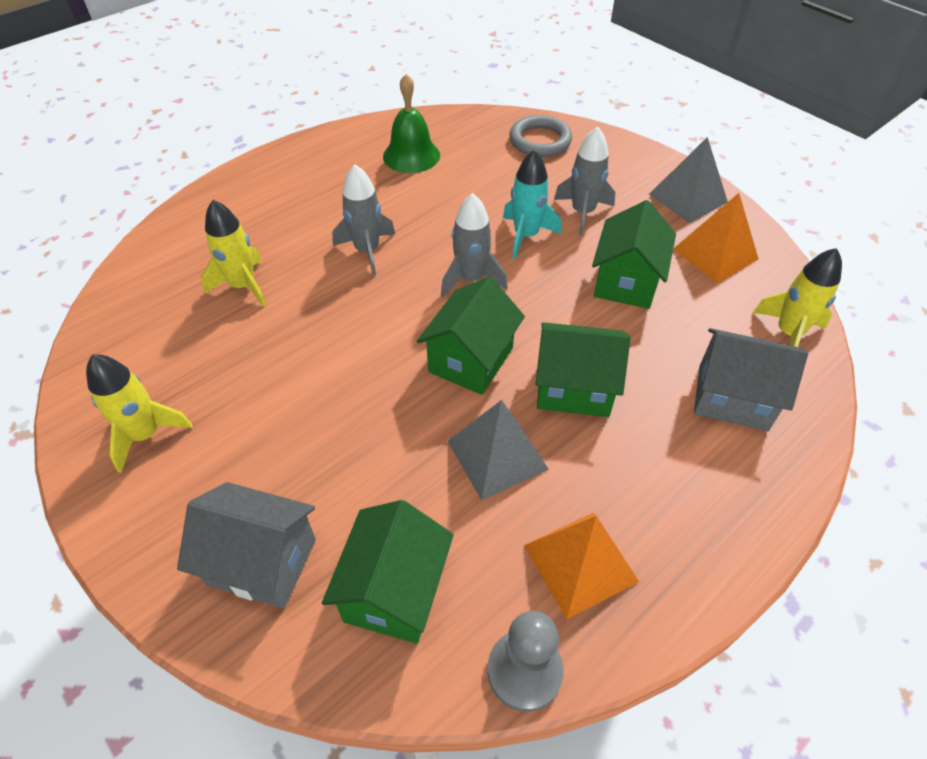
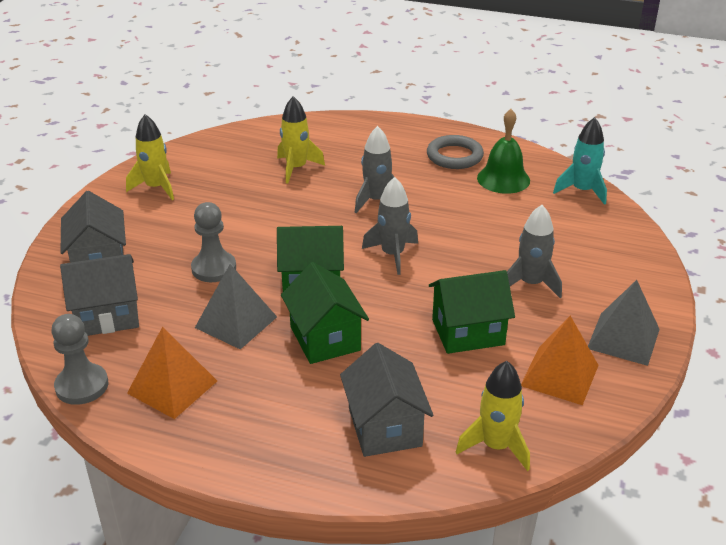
camera: 60 degrees right, 15 degrees down
(378, 438) = (214, 268): none -> grey pawn
(394, 591) = (107, 316): green house -> grey house
(526, 236) = (469, 264): turquoise rocket -> turquoise rocket (582, 191)
(540, 141) = (602, 232): grey ring -> grey ring (454, 156)

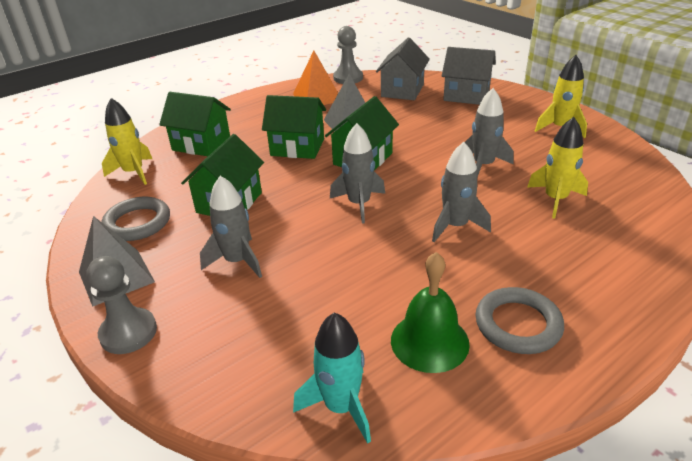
camera: 125 degrees right, 0 degrees up
(214, 268) = (419, 128): grey pawn -> grey pawn (128, 332)
(267, 211) = (483, 165): none -> grey rocket
(385, 427) = (201, 144): grey house -> green house
(560, 375) = (137, 223): orange pyramid -> grey ring

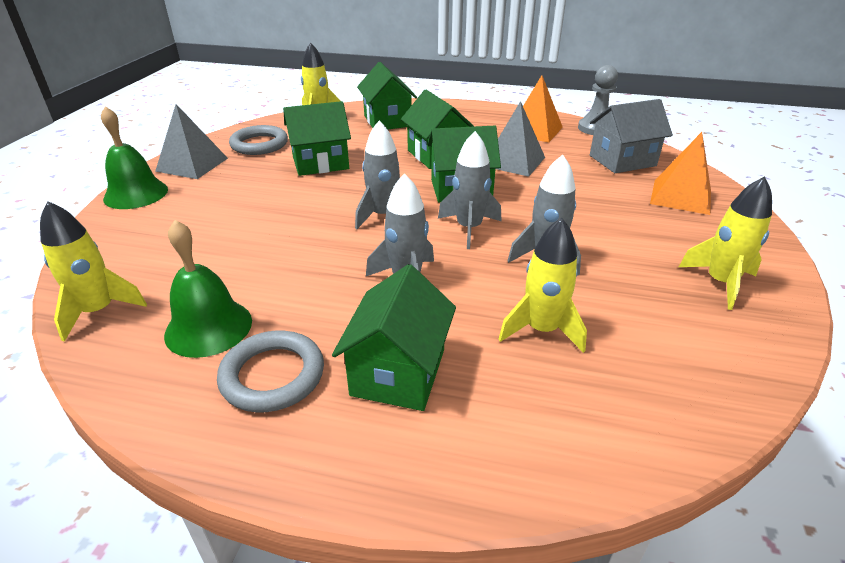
camera: 50 degrees right, 0 degrees up
(128, 332) = (136, 194): grey pawn -> green bell
(237, 261) = (247, 197): grey rocket -> grey rocket (469, 228)
(341, 406) = (99, 311): turquoise rocket -> yellow rocket
(466, 95) = (680, 196): grey house -> orange pyramid
(555, 268) = (398, 372): none -> green house

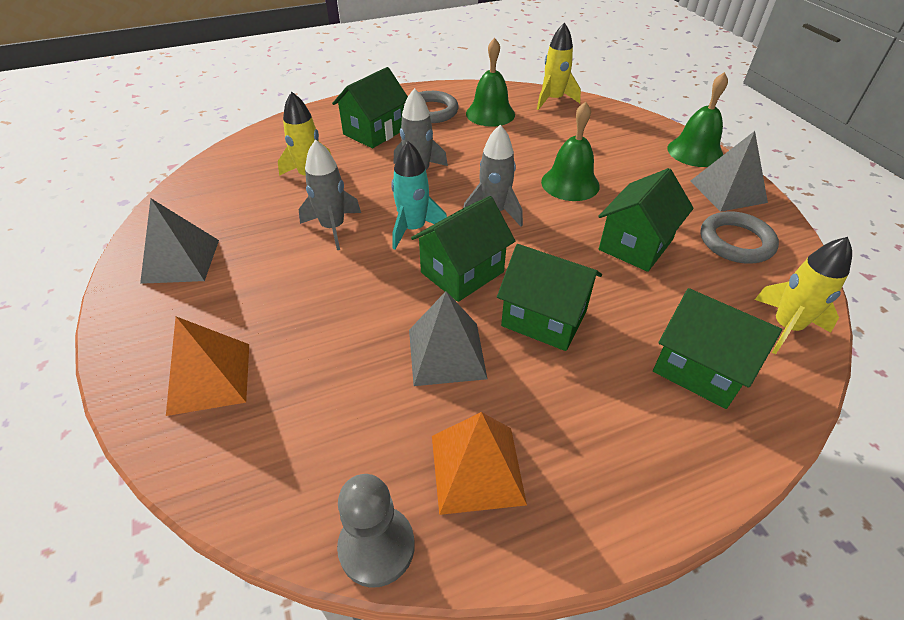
camera: 145 degrees right, 10 degrees up
(285, 211) = (570, 183): none -> green bell
(398, 372) = (374, 132): green house -> green house turned 60 degrees clockwise
(469, 228) = (413, 229): grey rocket -> turquoise rocket
(622, 160) = (300, 436): grey house -> none
(720, 283) = (181, 261): yellow rocket -> grey pyramid

